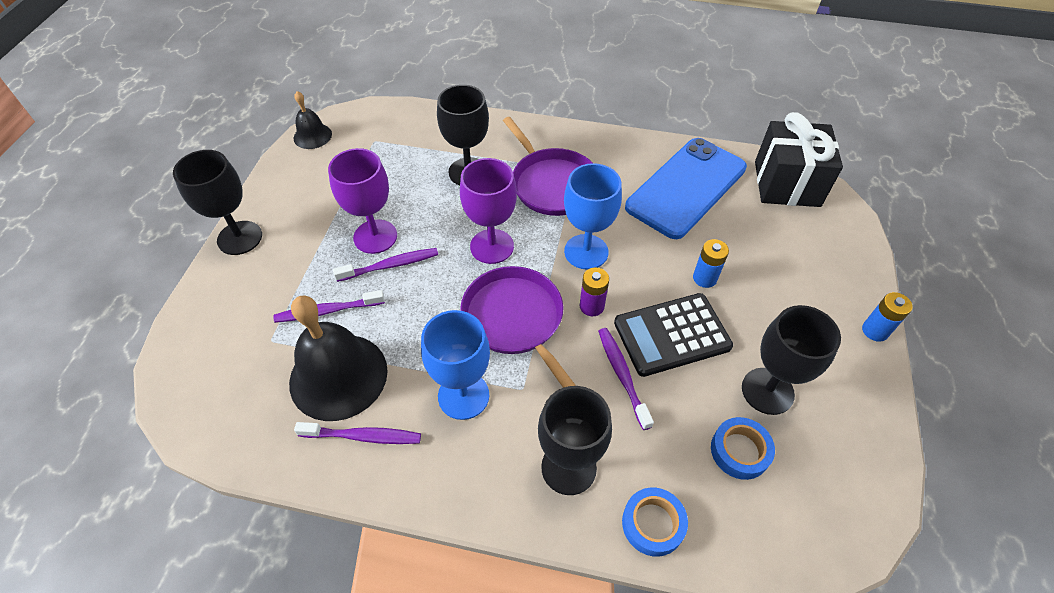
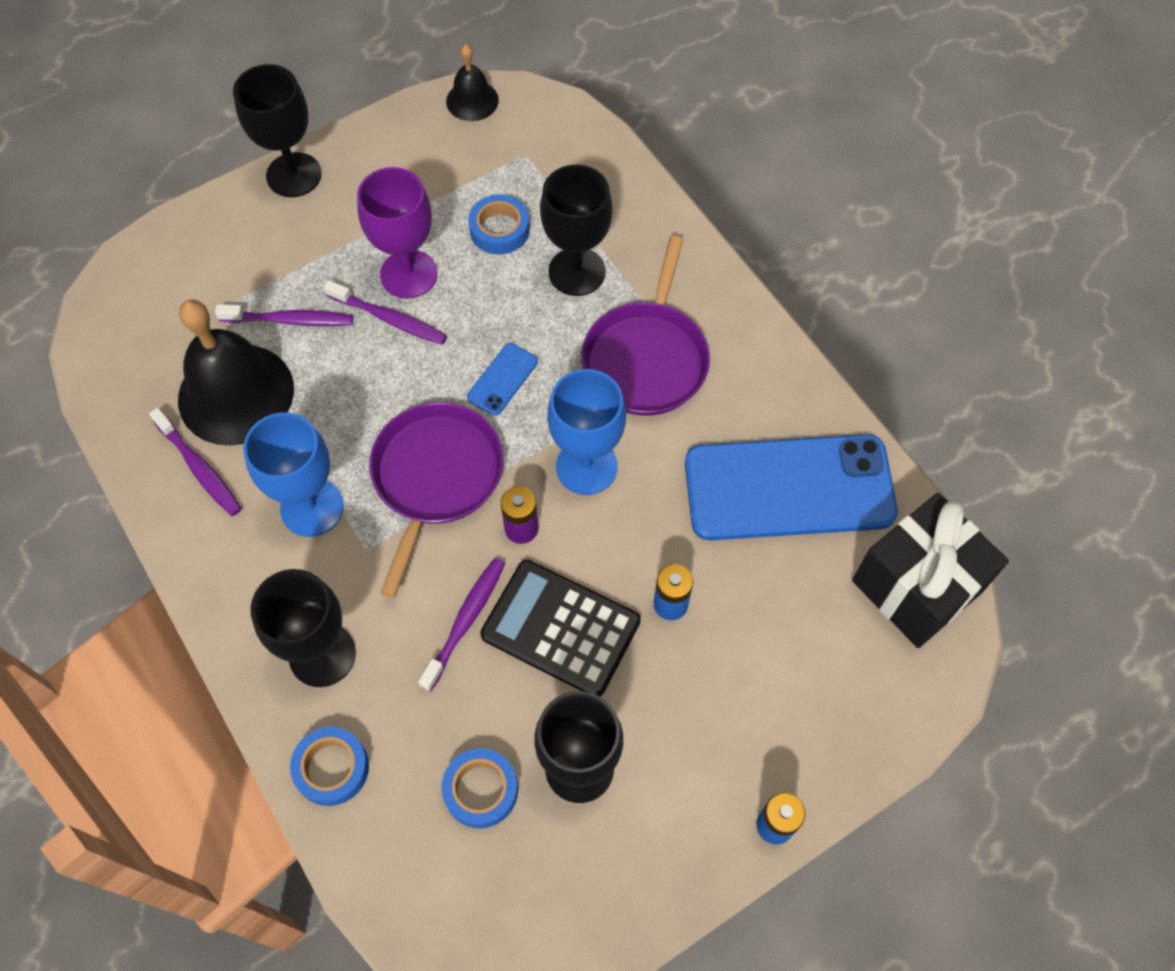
camera: 45 degrees right, 10 degrees up
(327, 311) = (290, 320): purple toothbrush -> purple toothbrush turned 150 degrees clockwise
(402, 181) = (499, 229): none -> blue tape
(492, 246) = (502, 379): purple goblet -> blue phone

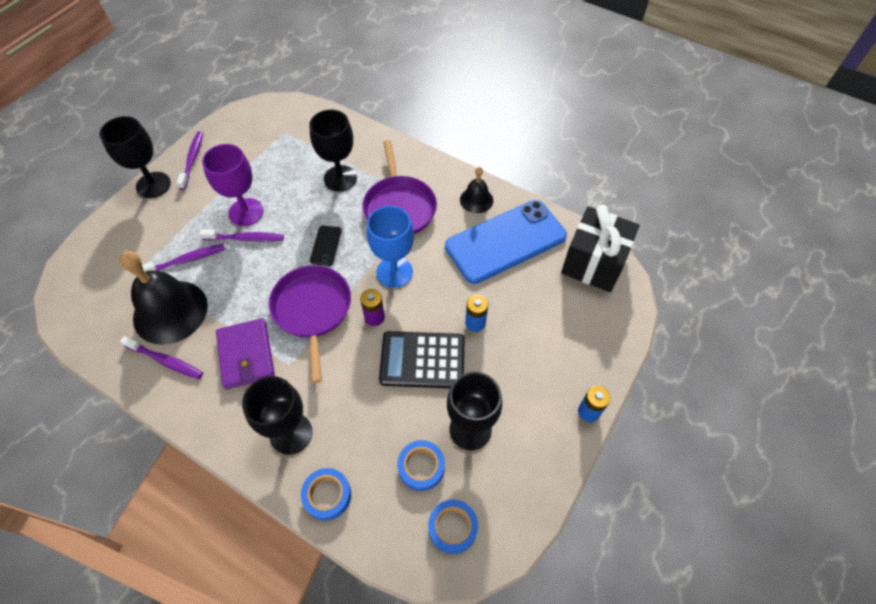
camera: 25 degrees left, 5 degrees down
(312, 507) = (246, 355): blue goblet -> purple wallet
(465, 621) = (367, 379): purple toothbrush -> purple toothbrush (192, 159)
(472, 100) = (241, 115): black bell -> black bell (476, 200)
(499, 229) = (287, 172): blue tape -> blue tape (452, 527)
(502, 379) = (326, 245): blue phone -> black phone

